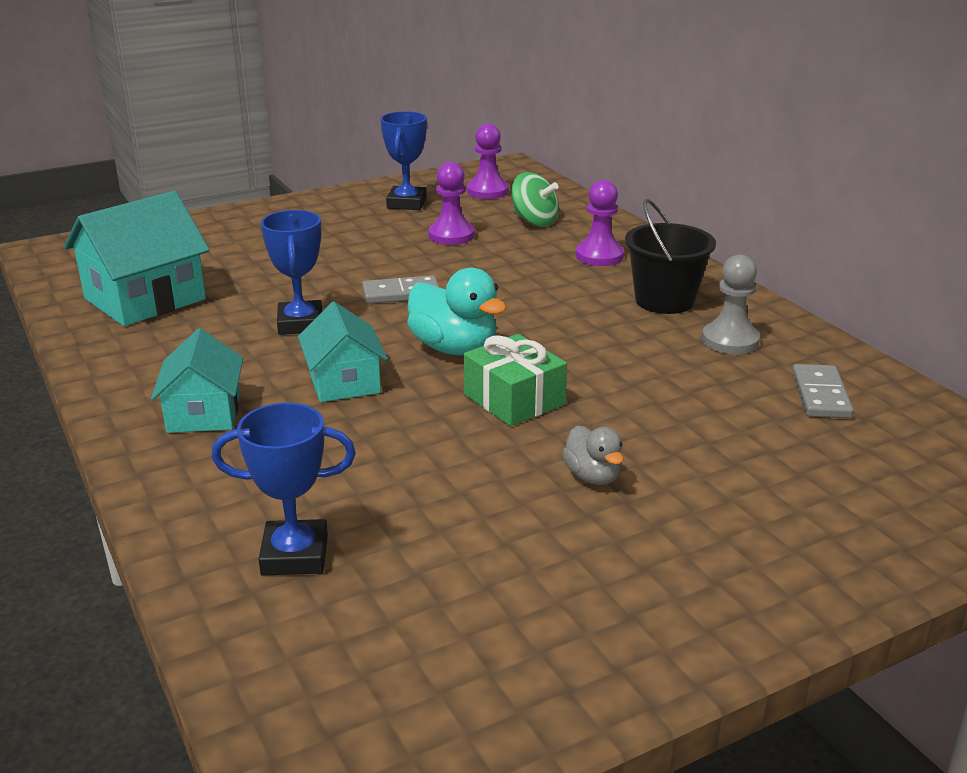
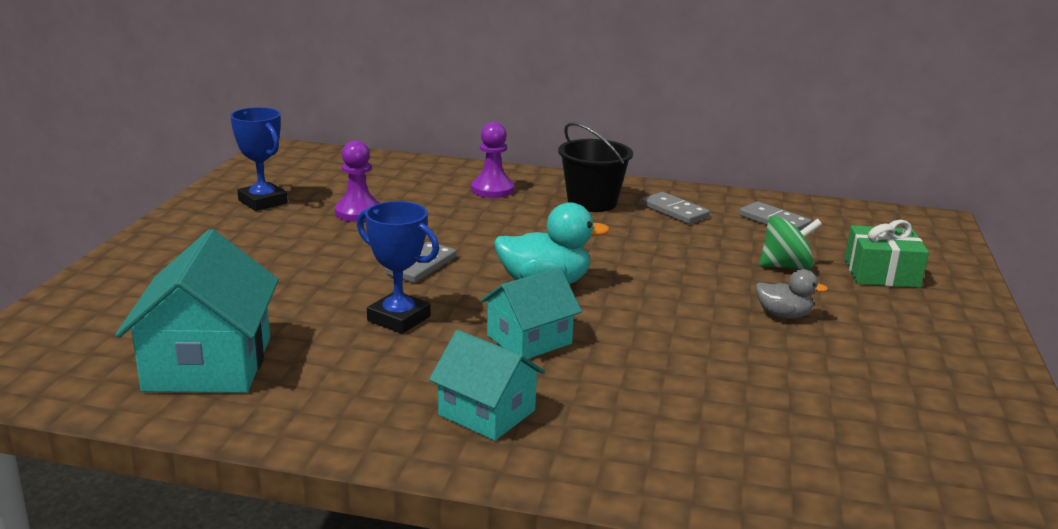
camera: 50 degrees left, 5 degrees down
(295, 555) = (760, 452): blue trophy -> none
(344, 382) = (529, 340): turquoise house -> turquoise house turned 60 degrees counterclockwise
(487, 191) = (308, 172): purple pawn -> none
(514, 399) = (650, 296): green gift -> green gift (881, 273)
(534, 221) = (395, 182): green spinning top -> green spinning top (786, 266)
(730, 340) = (674, 211): grey pawn -> grey domino

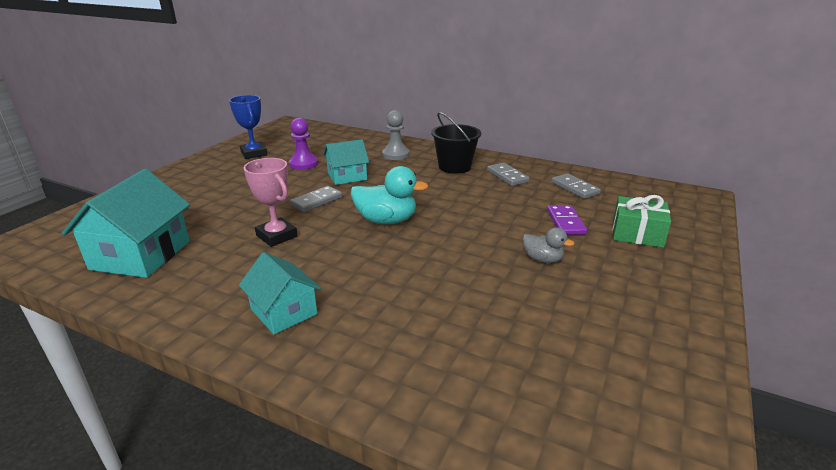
camera: 15 degrees right, 5 degrees up
(399, 319) = (276, 236): blue trophy -> pink trophy
(492, 190) = (395, 154): purple pawn -> grey pawn
(529, 340) = (349, 259): turquoise house -> turquoise house (347, 176)
(786, 266) = (565, 222): green spinning top -> purple domino

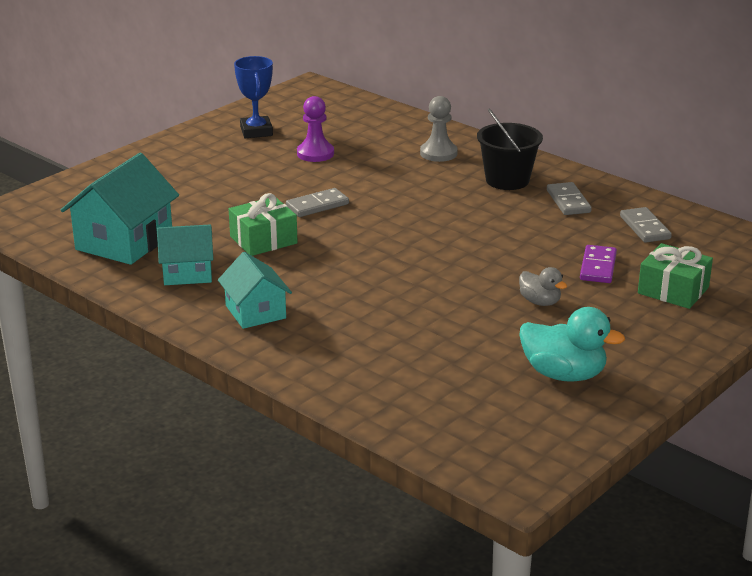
camera: 15 degrees right, 0 degrees up
(276, 236) = (263, 240): pink trophy -> green gift
(347, 176) = (364, 178): turquoise house -> turquoise house (187, 273)
(386, 220) = (389, 238): turquoise duck -> turquoise duck (563, 374)

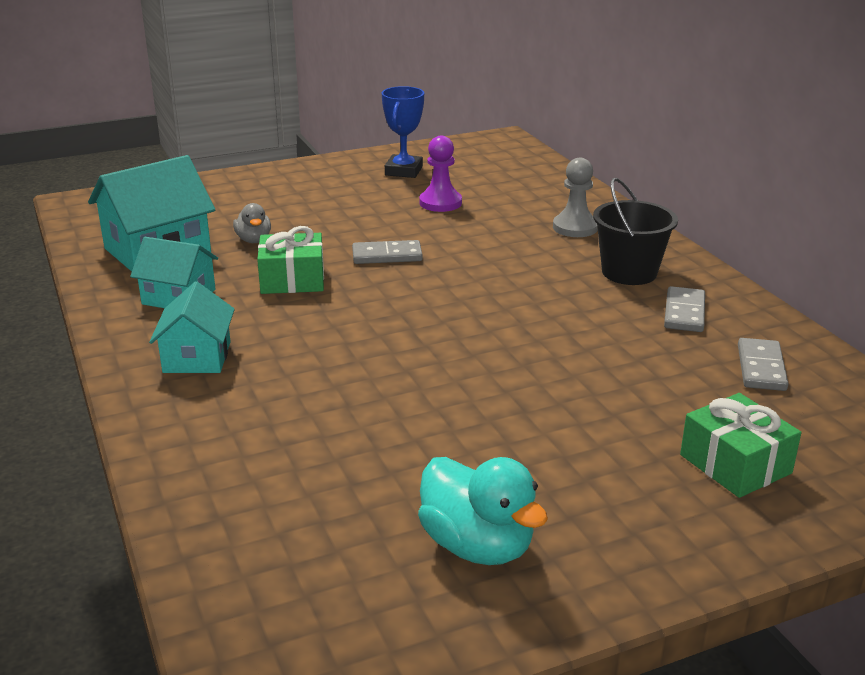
camera: 25 degrees right, 0 degrees up
(540, 302) = (536, 432): grey duck -> grey duck (254, 240)
(598, 267) = (654, 404): purple domino -> none

